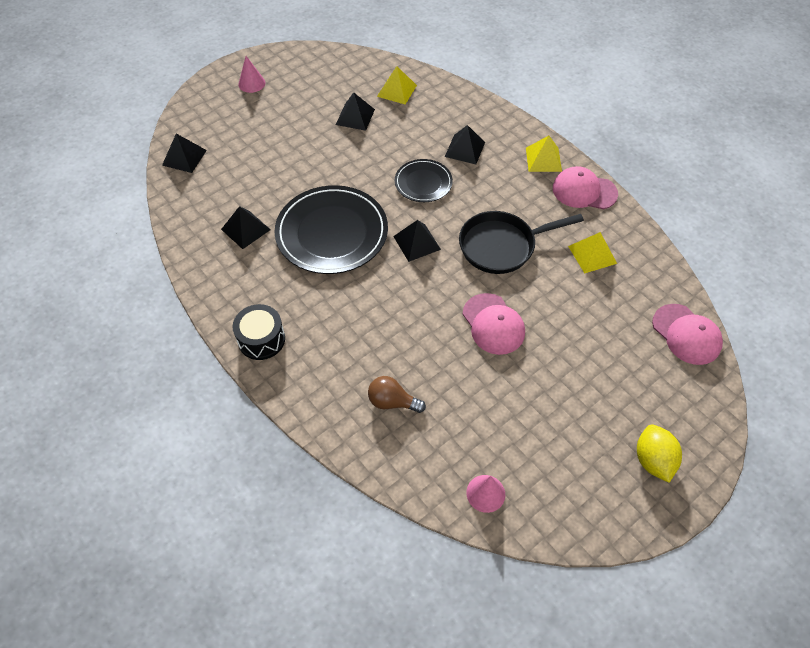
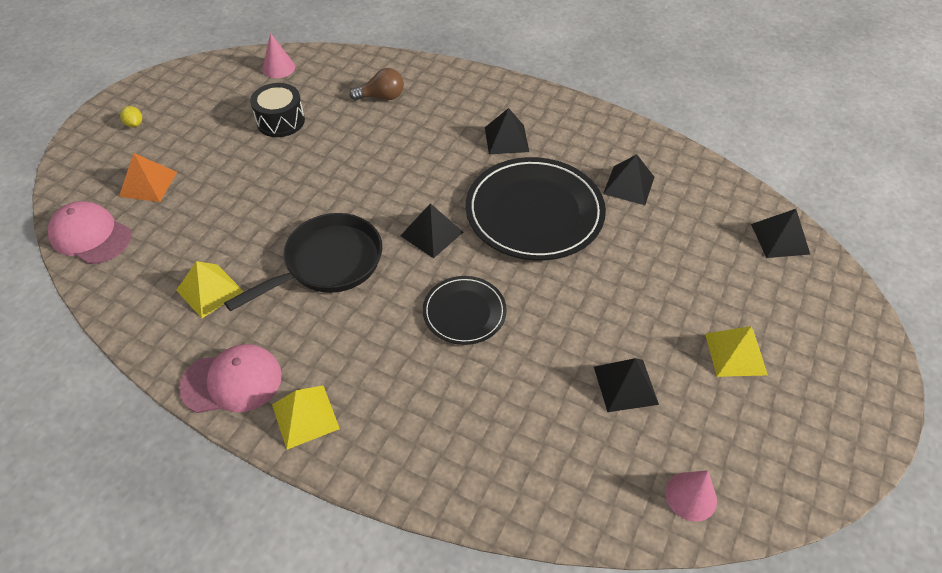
camera: 155 degrees right, 5 degrees down
(251, 83) = (823, 387): pink cone -> pink cone (691, 496)
(261, 339) = (527, 103): black drum -> black drum (280, 121)
(396, 90) = (599, 467): yellow pyramid -> yellow pyramid (735, 354)
(465, 149) = (432, 389): black pyramid -> black pyramid (506, 139)
(493, 324) = (311, 181): pink cap -> none
(638, 373) = (148, 184): none -> orange pyramid
(653, 460) = (134, 124): yellow lemon -> yellow lemon, size x0.52

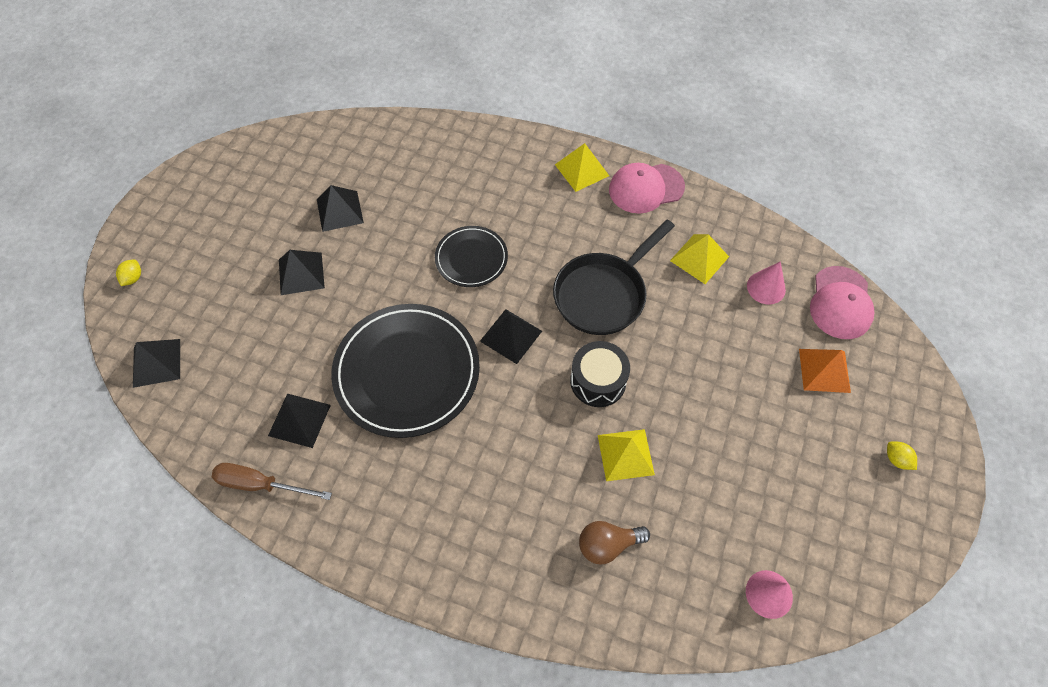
camera: 175 degrees right, 10 degrees up
(90, 236) = (840, 303): pink cap -> pink cap turned 75 degrees clockwise
(280, 121) = (723, 483): black drum -> black drum (598, 381)
(506, 139) = (438, 480): black pyramid -> black pyramid (301, 273)
(651, 147) = (261, 484): none -> brown screwdriver
(691, 496) = (307, 145): pink cone -> pink cone (766, 287)
(735, 354) = (243, 243): yellow pyramid -> yellow pyramid (625, 455)
(848, 323) = (133, 278): none -> yellow lemon

